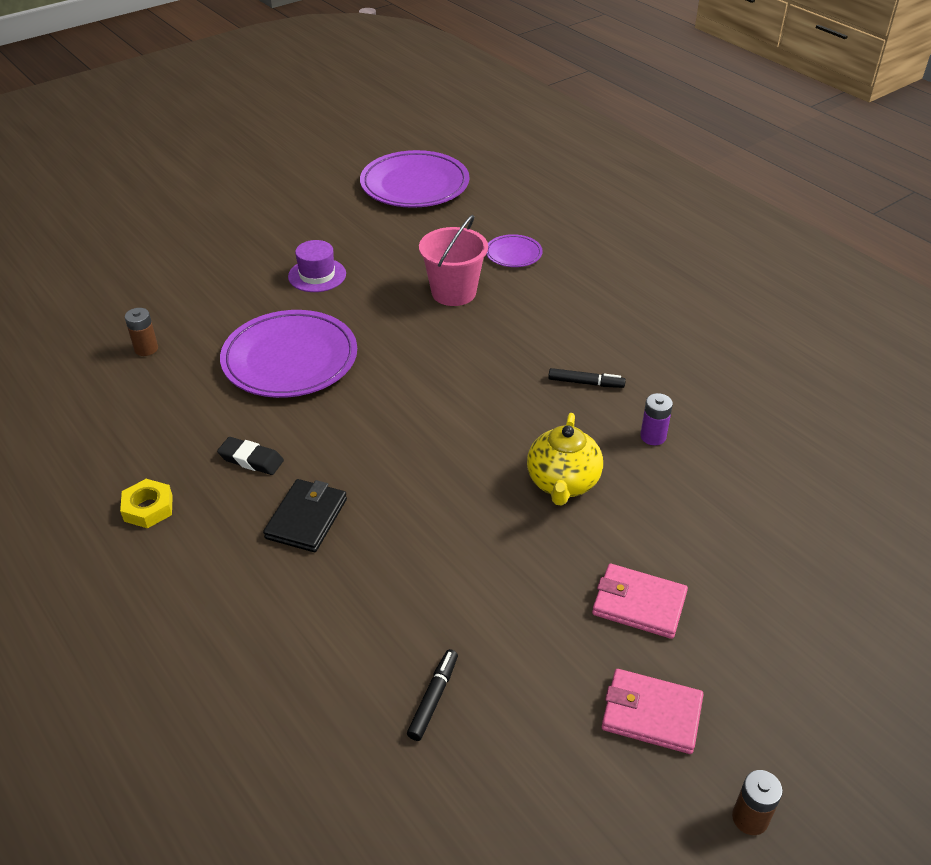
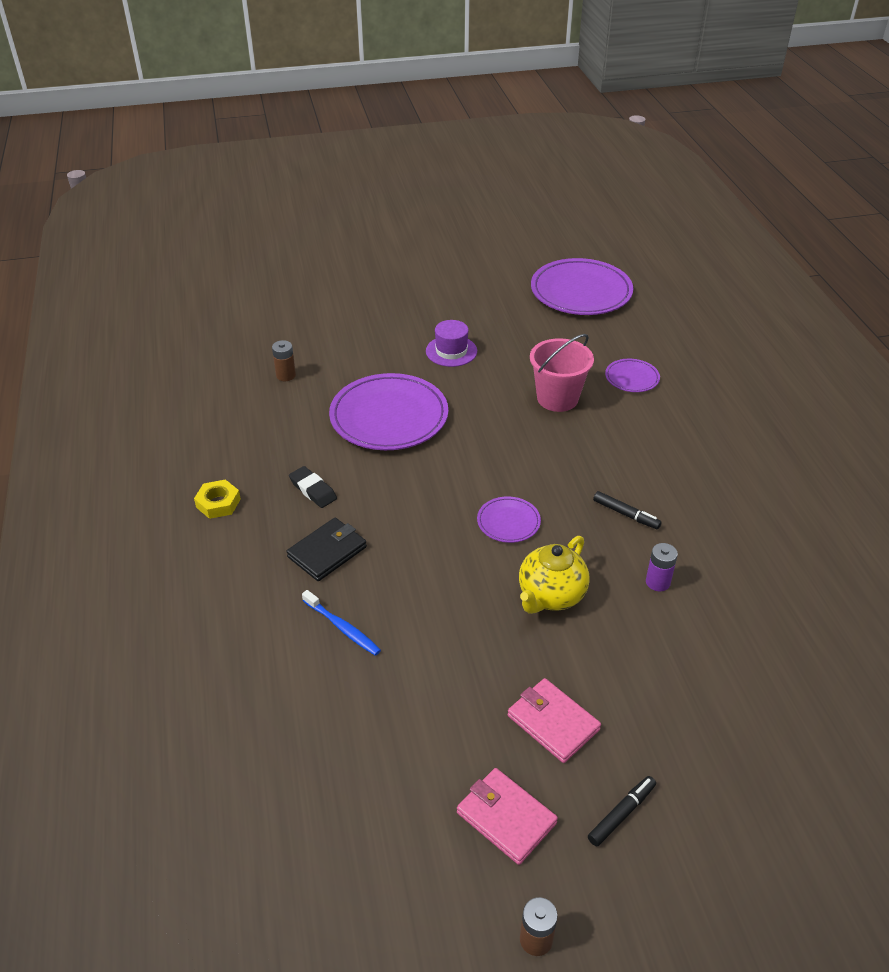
camera: 25 degrees right, 0 degrees up
(371, 590) = (342, 628): none -> blue toothbrush
(433, 698) = (340, 731): black marker -> black marker (621, 814)
(478, 426) = (508, 522): none -> purple plate

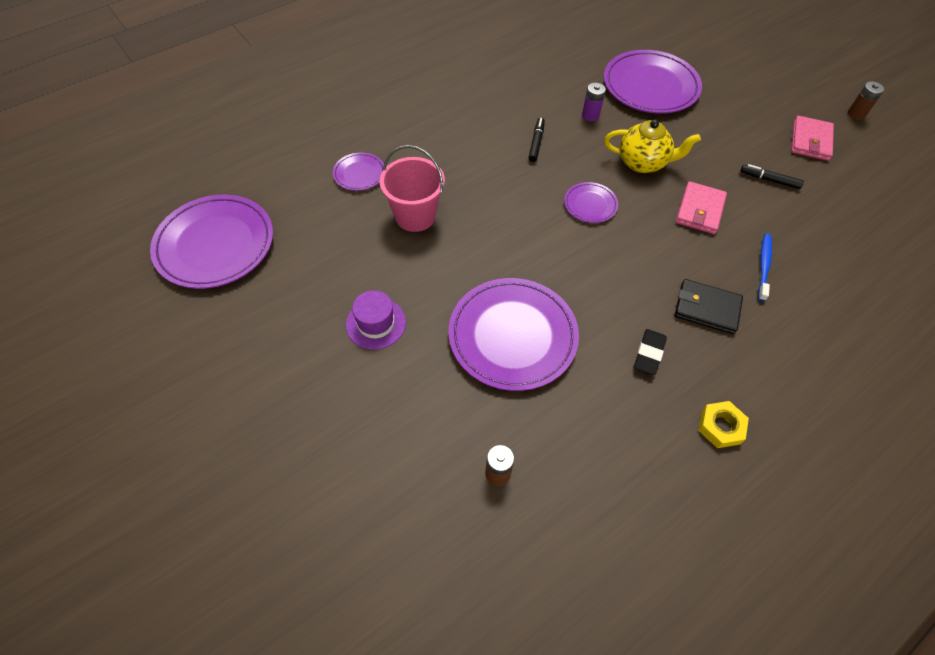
camera: 115 degrees left, 15 degrees up
(553, 722) = (736, 137): pink wallet -> pink wallet (699, 210)
(621, 814) = (764, 99): black marker -> black marker (769, 180)
(699, 675) = (650, 86): none -> purple plate

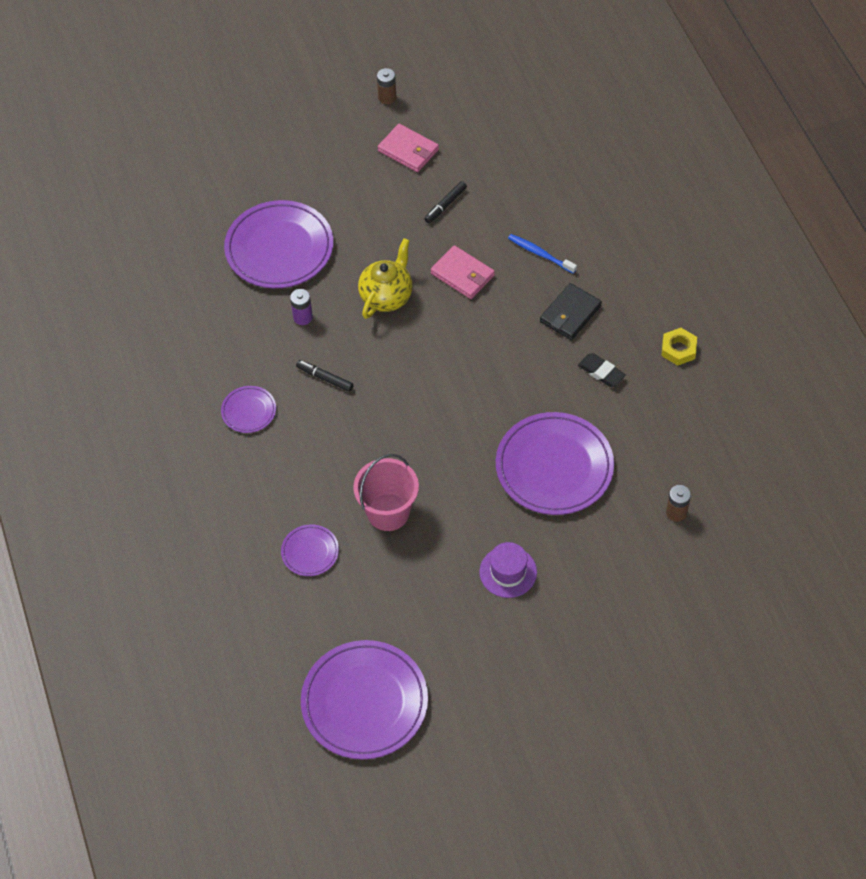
camera: 70 degrees left, 0 degrees up
(590, 204) = (425, 359): purple plate -> purple plate (249, 411)

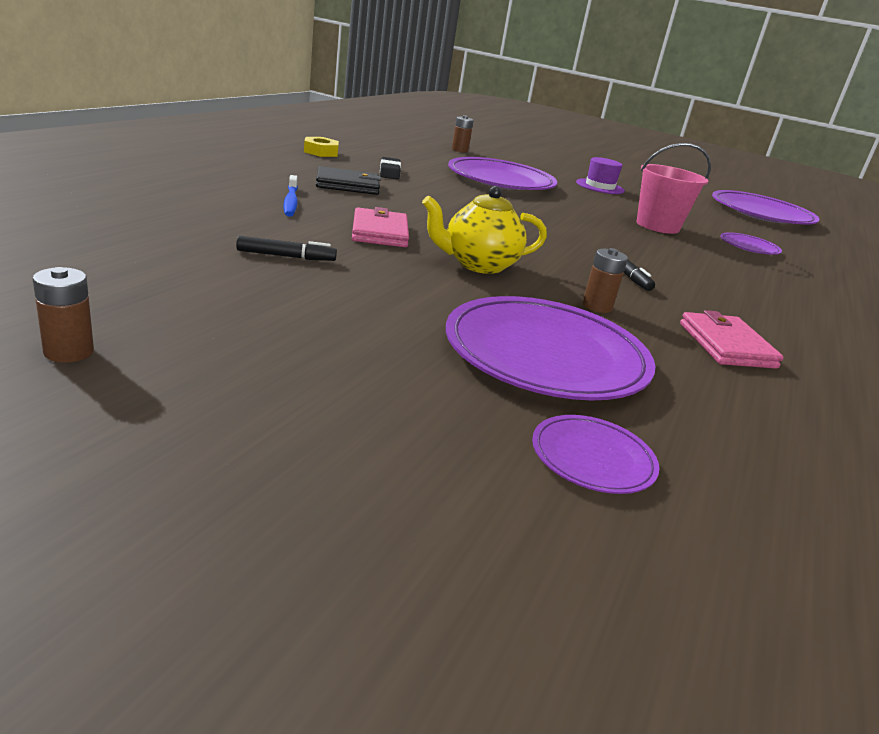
camera: 140 degrees left, 30 degrees down
(249, 411) = (741, 305): purple plate -> purple plate (592, 458)
(303, 317) = (597, 306): purple battery -> brown battery
(408, 150) = (204, 301): pink wallet -> pink wallet (726, 345)

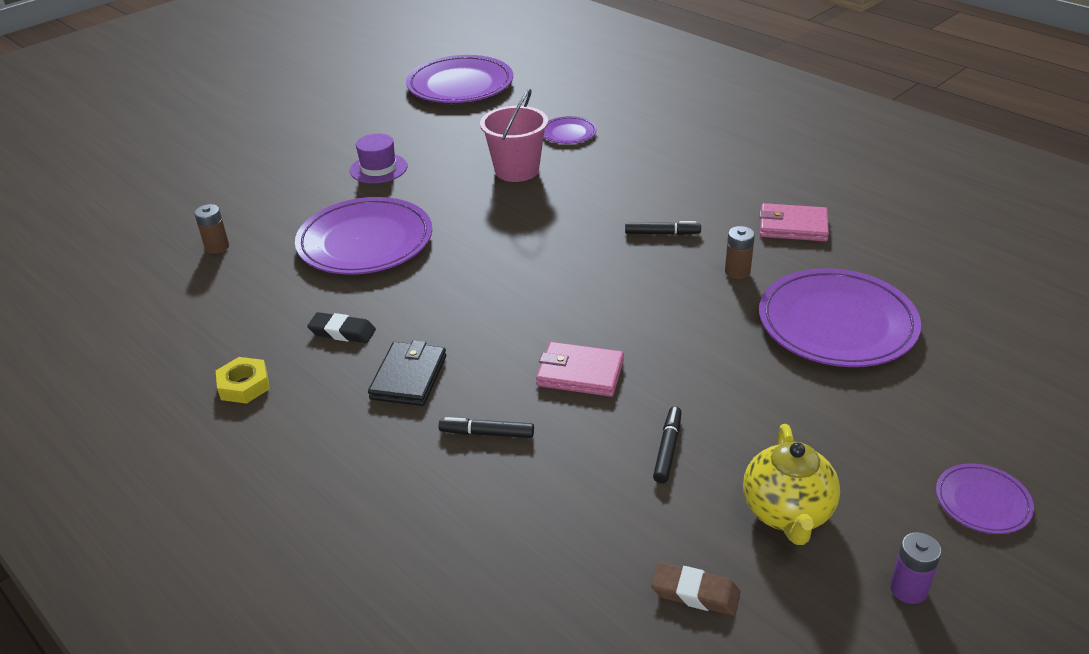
camera: 65 degrees left, 10 degrees up
(69, 352) = (908, 589): brown battery -> purple battery
(94, 254) = (695, 593): none -> brown eraser
(291, 202) = (487, 433): blue toothbrush -> black marker
(478, 265) = (658, 320): yellow teapot -> yellow teapot (787, 513)
(592, 458) = (970, 339): purple plate -> purple plate (982, 502)

